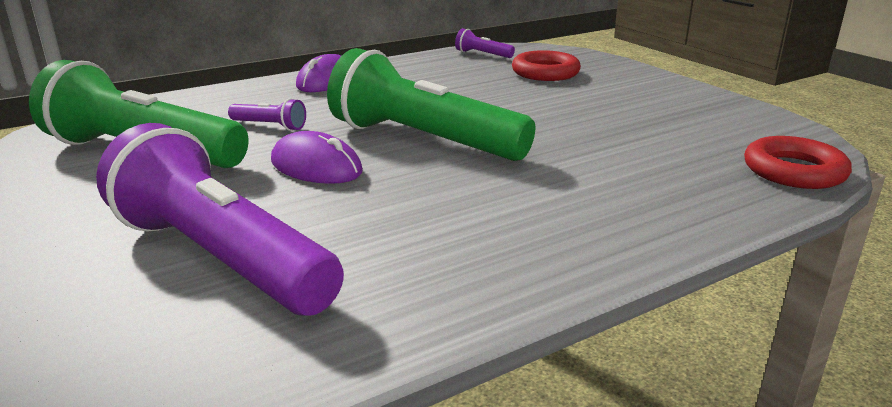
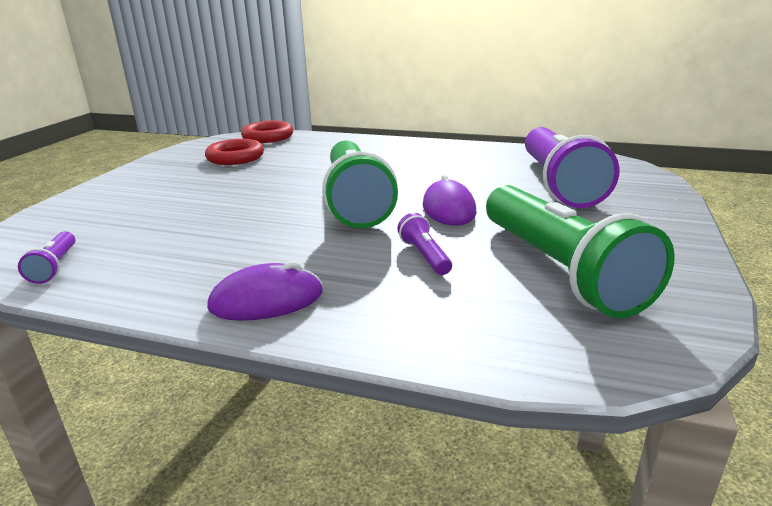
camera: 130 degrees left, 0 degrees up
(545, 73) = (120, 219): red ring -> red ring (235, 157)

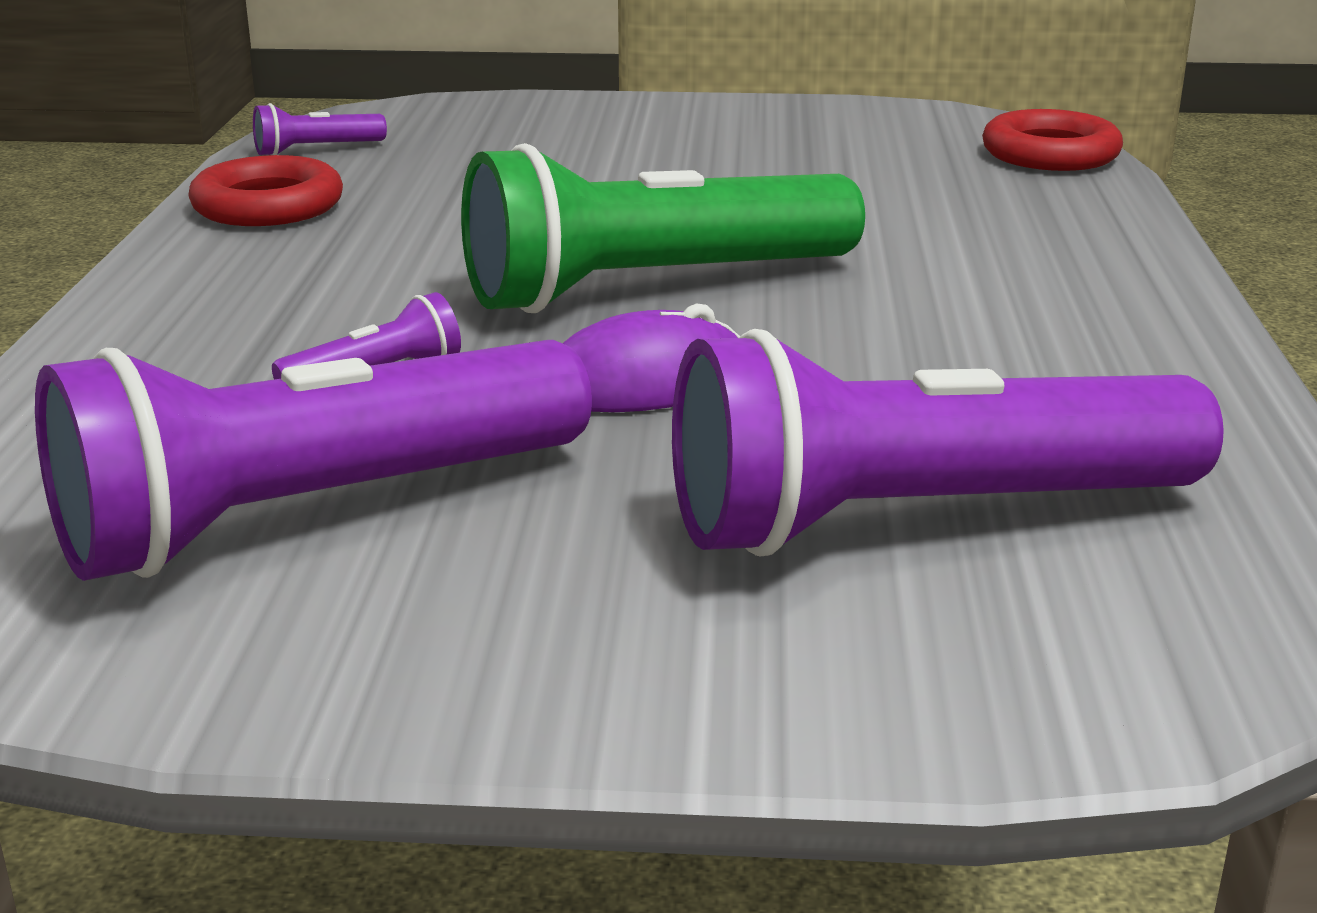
camera: 75 degrees right, 0 degrees up
(235, 157) = (869, 154): red ring -> red ring (268, 206)
(266, 300) = (203, 281): purple mouse -> none
(559, 270) = (316, 514): green flashlight -> purple flashlight

